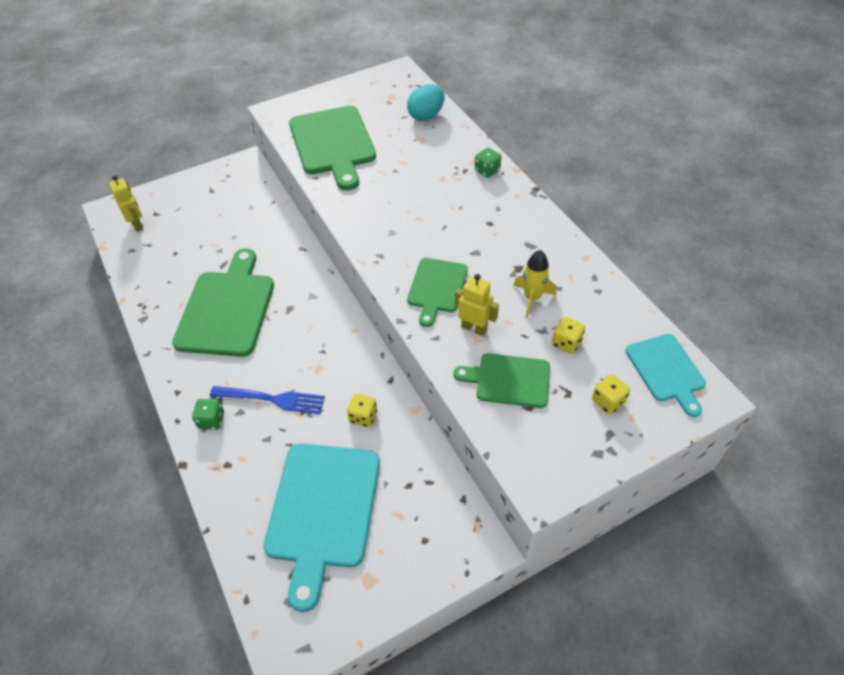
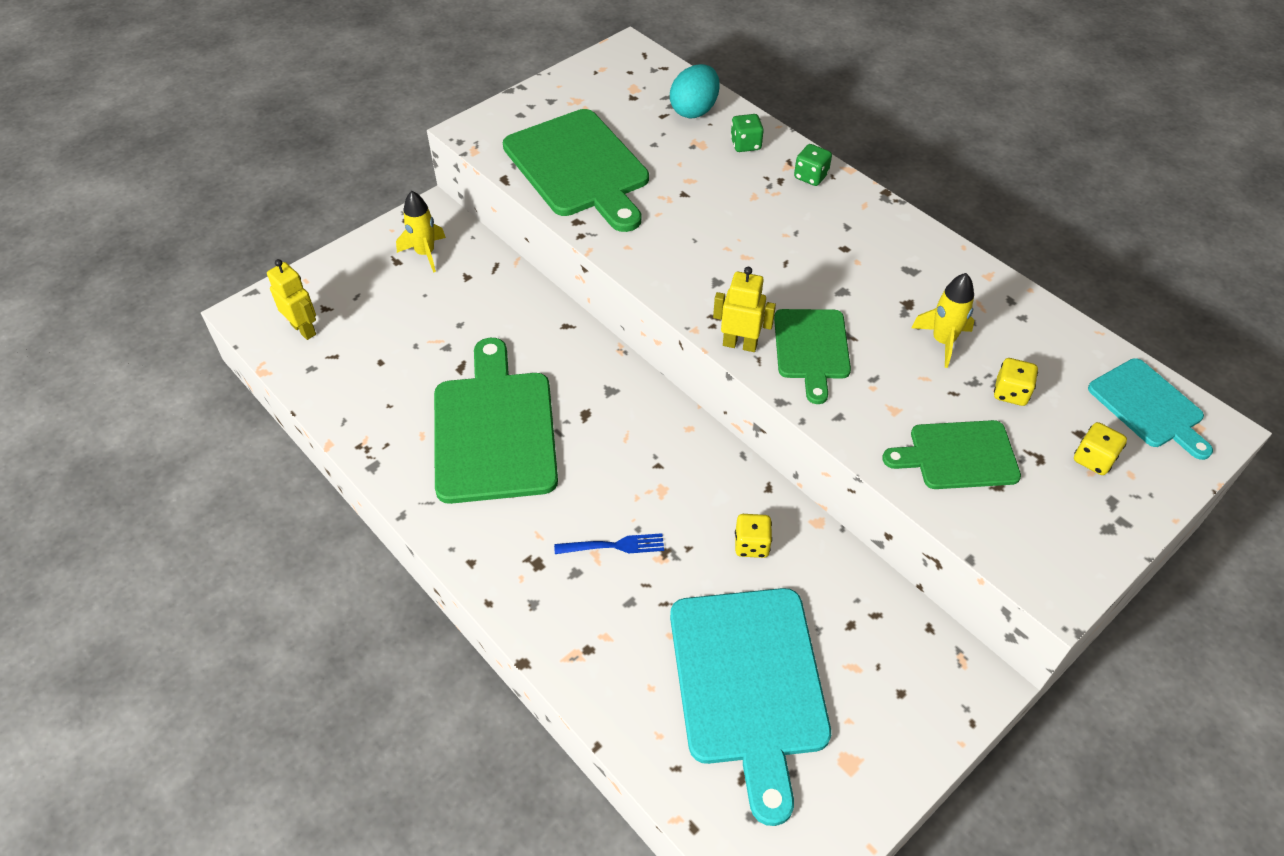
camera: 15 degrees left, 0 degrees up
(211, 420) = (539, 592): green dice -> green dice (745, 144)
(231, 188) = (425, 253): none -> yellow rocket
(272, 399) = (614, 546): blue fork -> blue fork, size x0.65
(474, 328) = (884, 394): yellow robot -> yellow robot (740, 344)

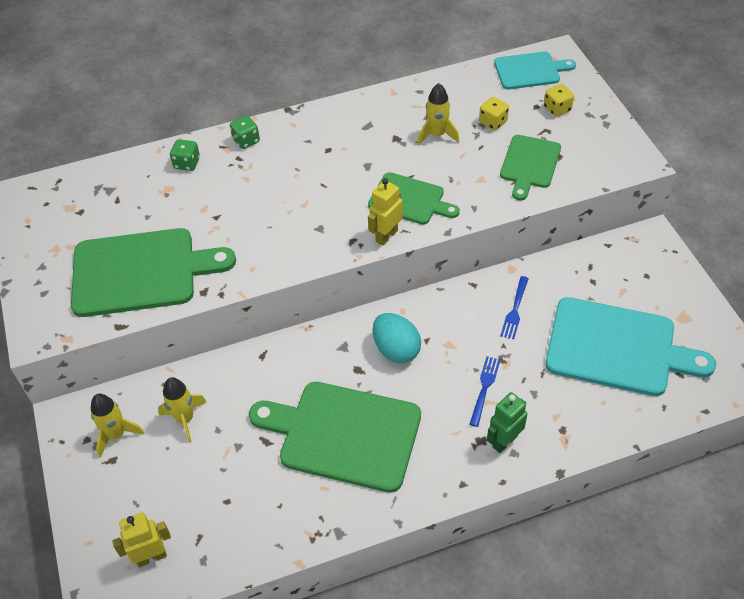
camera: 65 degrees left, 0 degrees up
(462, 295) = (185, 419): none -> yellow rocket
(545, 588) = (504, 441): none -> green robot
(694, 110) = (125, 179): turquoise egg -> turquoise egg (396, 349)
(751, 545) = (515, 310): yellow dice -> blue fork

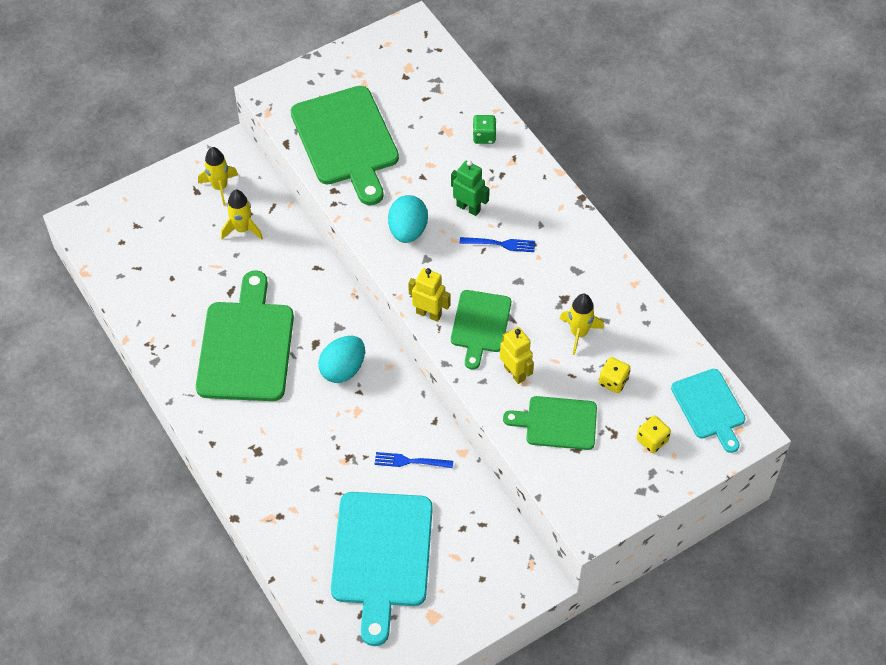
camera: 75 degrees right, 5 degrees up
(151, 557) = (118, 242): yellow robot -> yellow robot (515, 373)
(246, 141) = (527, 174): green dice -> none
(280, 237) = (408, 231): none -> turquoise egg
(484, 388) = (313, 447): blue fork -> blue fork (500, 244)
(504, 441) = (259, 470): green robot -> green robot (468, 208)

